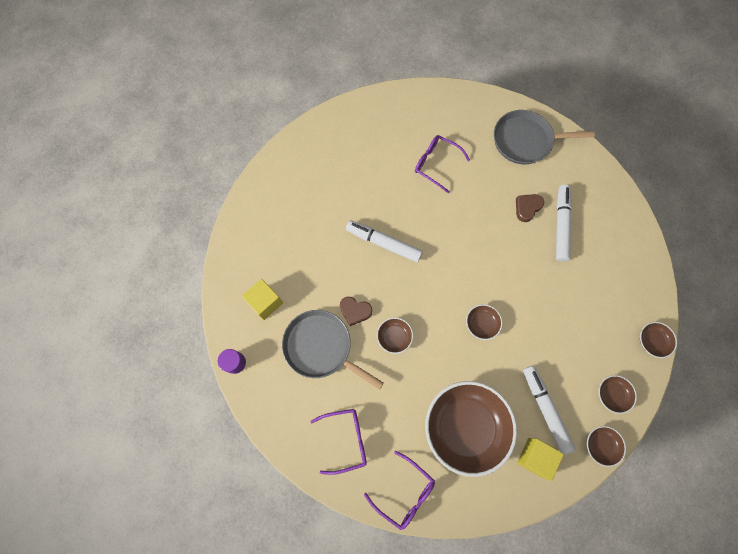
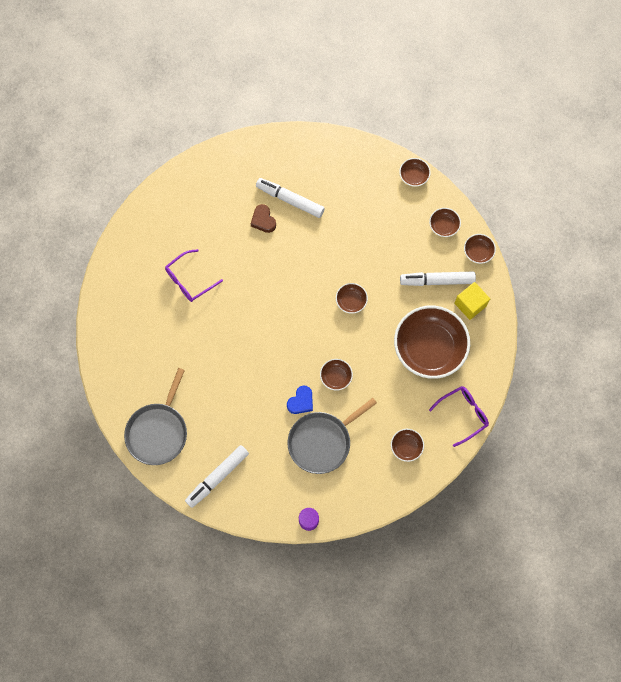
camera: 70 degrees left, 0 degrees up
(265, 302) = (263, 477): yellow cube -> none
(346, 439) = (406, 447): purple glasses -> brown bowl
(355, 311) = (301, 401): brown heart -> blue heart
(383, 243) = (248, 355): white marker -> white marker (217, 477)
(525, 140) = (198, 194): grey pan -> grey pan (158, 432)

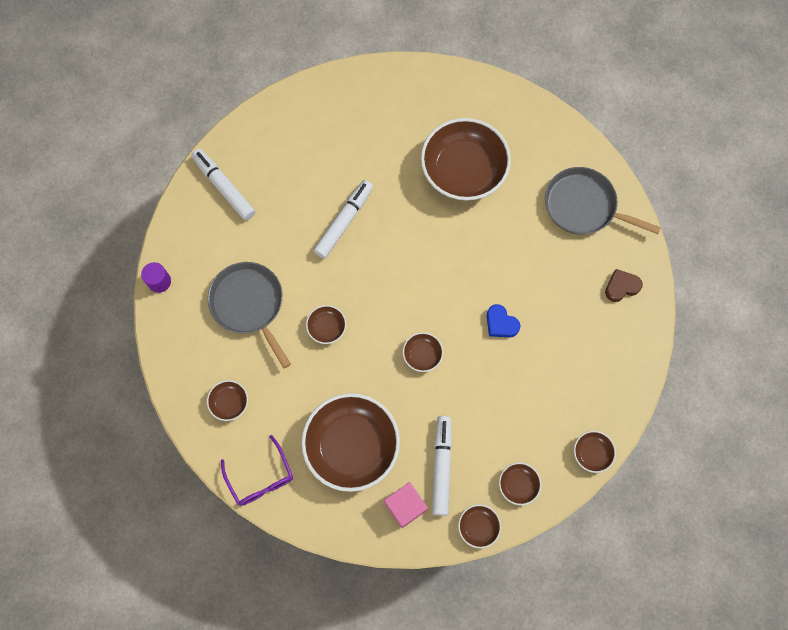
camera: 95 degrees right, 0 degrees up
(158, 432) = (284, 129): grey pan -> grey pan (583, 206)
(189, 280) = (463, 170): purple glasses -> brown bowl
(263, 220) = (536, 259): brown heart -> brown heart (621, 287)
(290, 200) = (563, 292): white marker -> white marker (344, 221)
(301, 401) = (300, 284): blue heart -> blue heart (501, 323)
(470, 304) = (405, 506): yellow cube -> pink cube

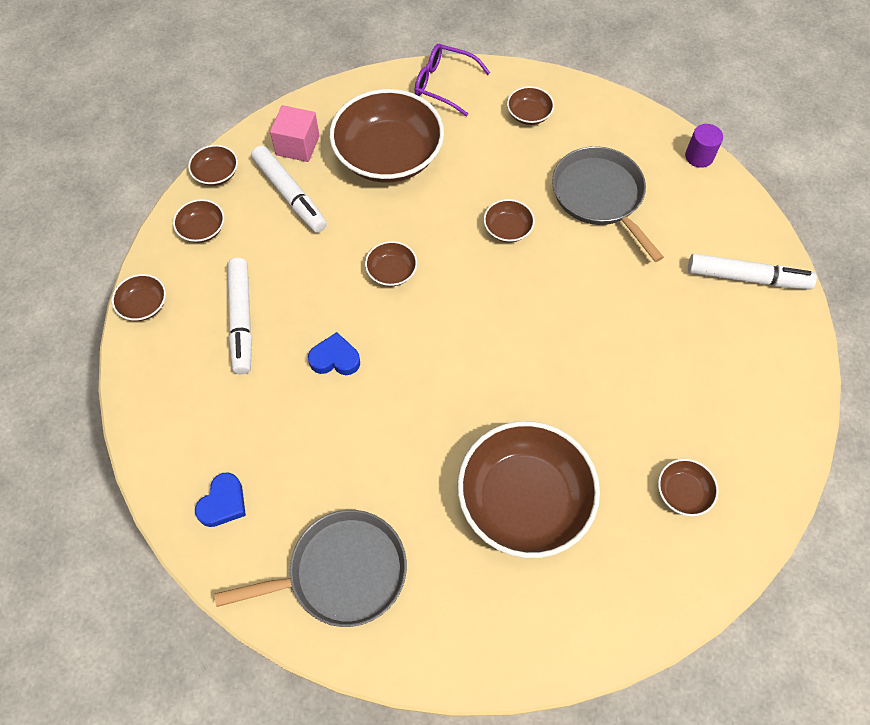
camera: 140 degrees right, 10 degrees down
(249, 304) = (599, 196): grey pan -> grey pan turned 135 degrees counterclockwise
(344, 221) = (595, 337): white marker -> white marker (242, 320)
(382, 114) = (683, 492): none -> brown bowl
(621, 287) = (223, 503): brown heart -> blue heart

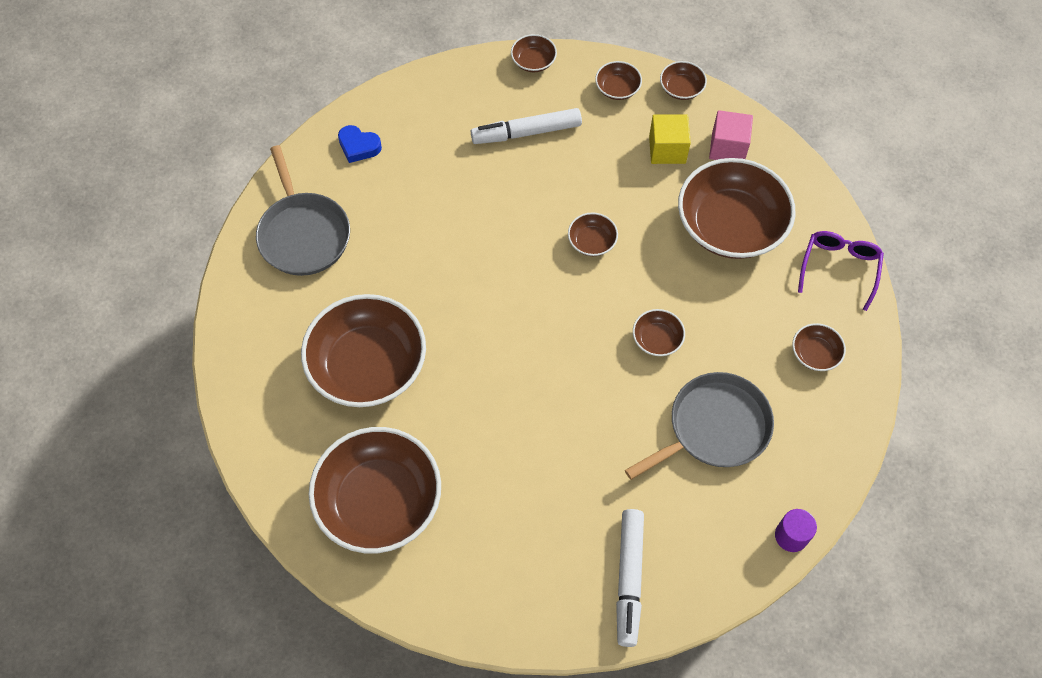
camera: 85 degrees right, 0 degrees up
(290, 195) = (667, 149): white marker -> yellow cube
(335, 359) = (494, 207): blue heart -> none
(683, 492) = (379, 501): brown bowl -> brown bowl, size x2.30

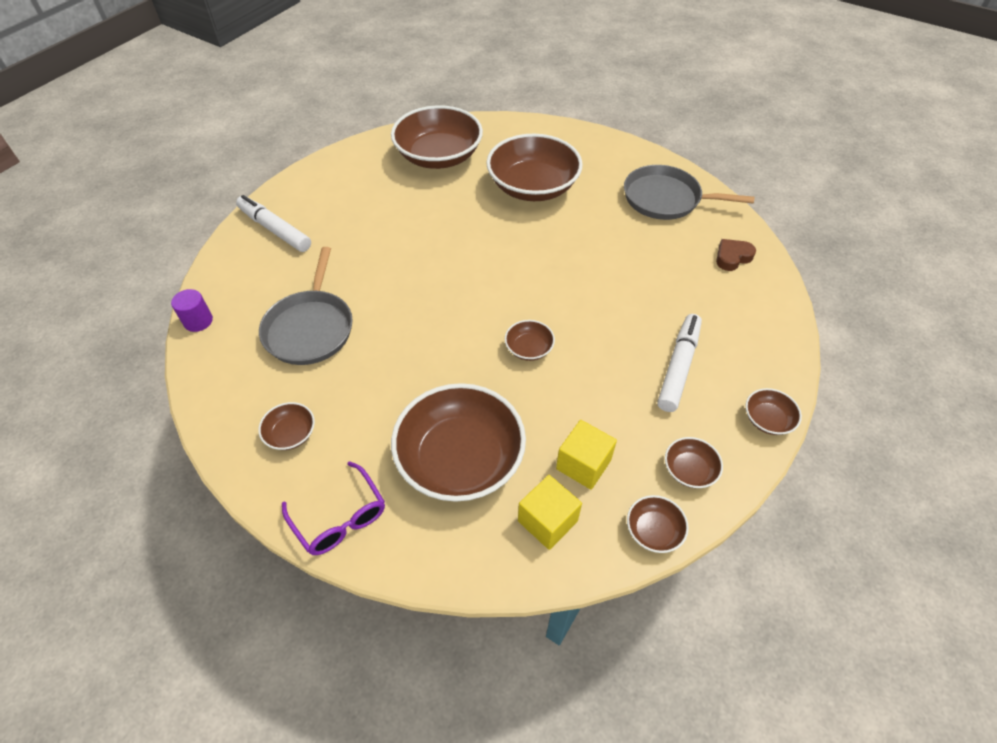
camera: 125 degrees right, 10 degrees down
(359, 146) = (732, 257): blue heart -> brown heart
(657, 339) = (408, 338): brown bowl -> none
(728, 147) = (547, 521): pink cube -> yellow cube

